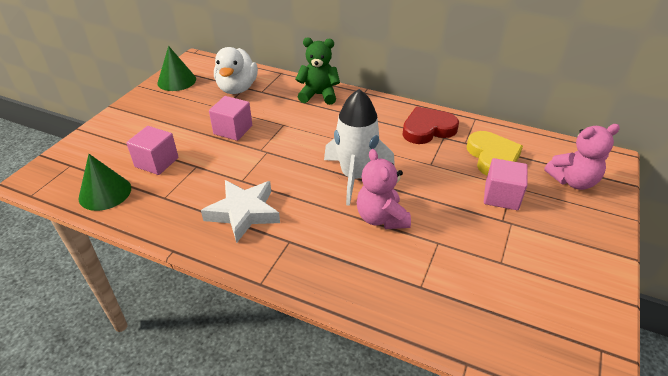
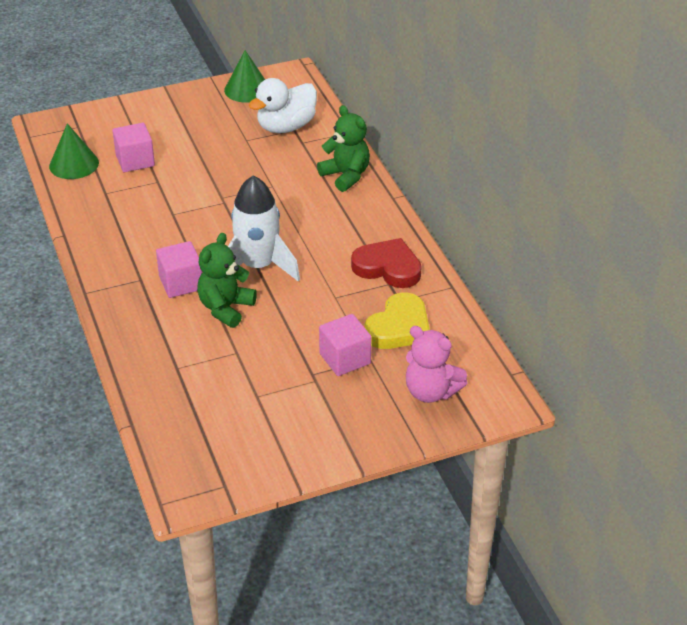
camera: 45 degrees right, 0 degrees up
(233, 130) = (226, 166): pink cube -> pink cube (181, 283)
(243, 213) = (139, 239): white star -> none
(381, 218) = (225, 308): pink teddy bear -> green teddy bear

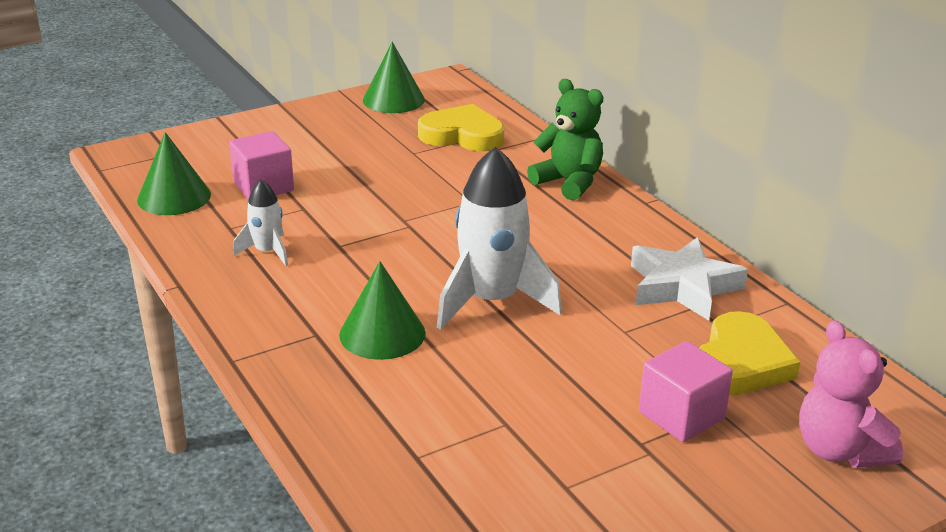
camera: 10 degrees left, 10 degrees down
(125, 214) = (267, 252): none -> white rocket
(181, 283) = (382, 333): pink cube -> green cone
(225, 308) = (464, 362): green teddy bear -> none
(286, 127) = (462, 135): white duck -> yellow heart
(388, 267) = (683, 286): red heart -> white star
(431, 392) = (840, 450): pink teddy bear -> pink teddy bear turned 45 degrees clockwise

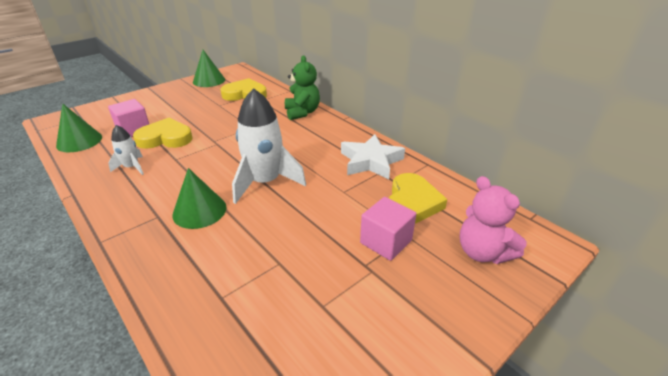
camera: 10 degrees left, 5 degrees up
(319, 206) = (165, 138): none -> yellow heart
(569, 182) = (302, 112): green teddy bear -> green teddy bear turned 45 degrees clockwise

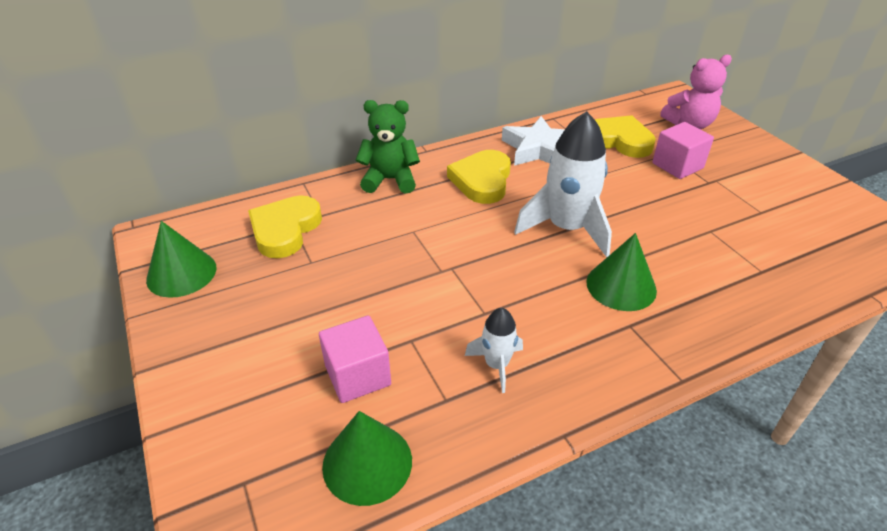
camera: 75 degrees left, 5 degrees up
(165, 138) = (409, 328): yellow heart -> yellow heart (482, 180)

